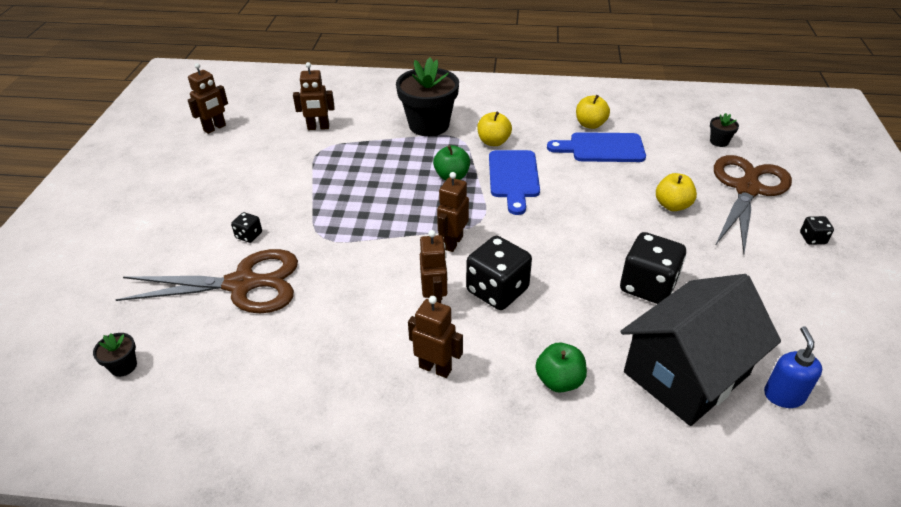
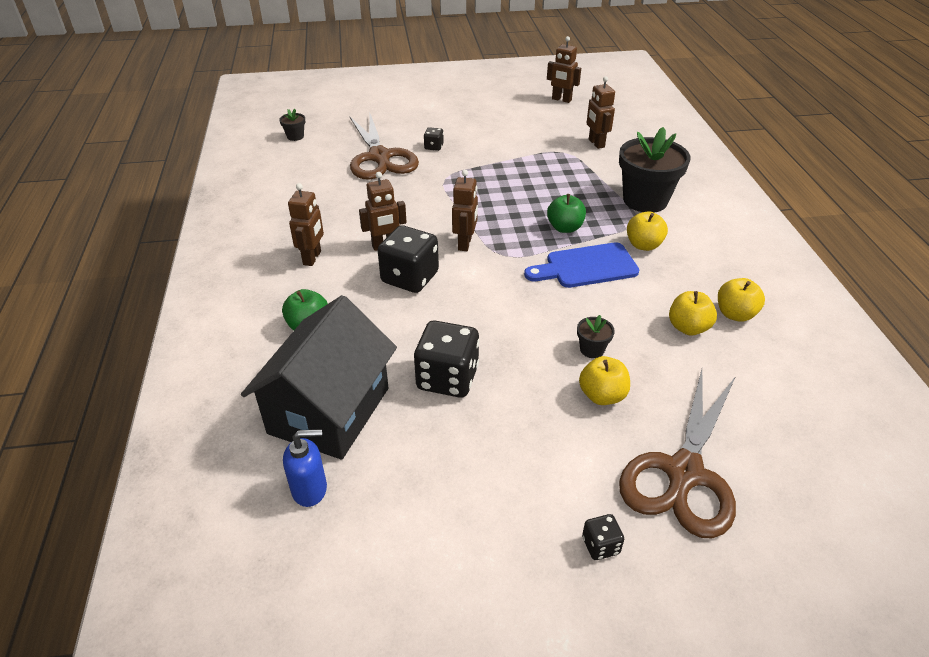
camera: 75 degrees right, 0 degrees up
(453, 243) = (465, 243): brown robot -> brown robot turned 90 degrees clockwise
(602, 148) = (688, 328): blue cutting board -> yellow apple
(686, 373) = (329, 410): black house -> black house turned 75 degrees clockwise
(719, 141) = (788, 445): black flower pot -> black flower pot (592, 349)
(747, 188) = (683, 474): brown scissors -> brown scissors turned 105 degrees clockwise

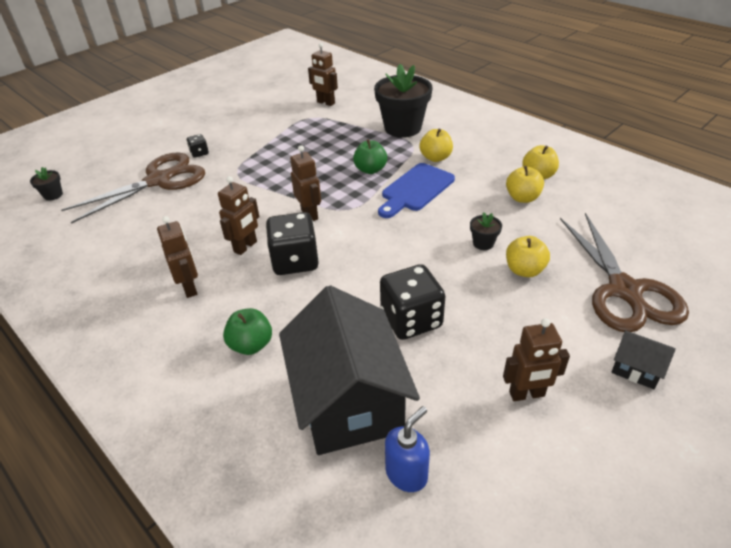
camera: 35 degrees left, 0 degrees up
(380, 158) = (160, 180): brown scissors -> brown scissors turned 75 degrees counterclockwise
(561, 100) = (265, 81): brown robot -> brown robot (527, 394)
(600, 545) = (636, 369): black dice -> black house

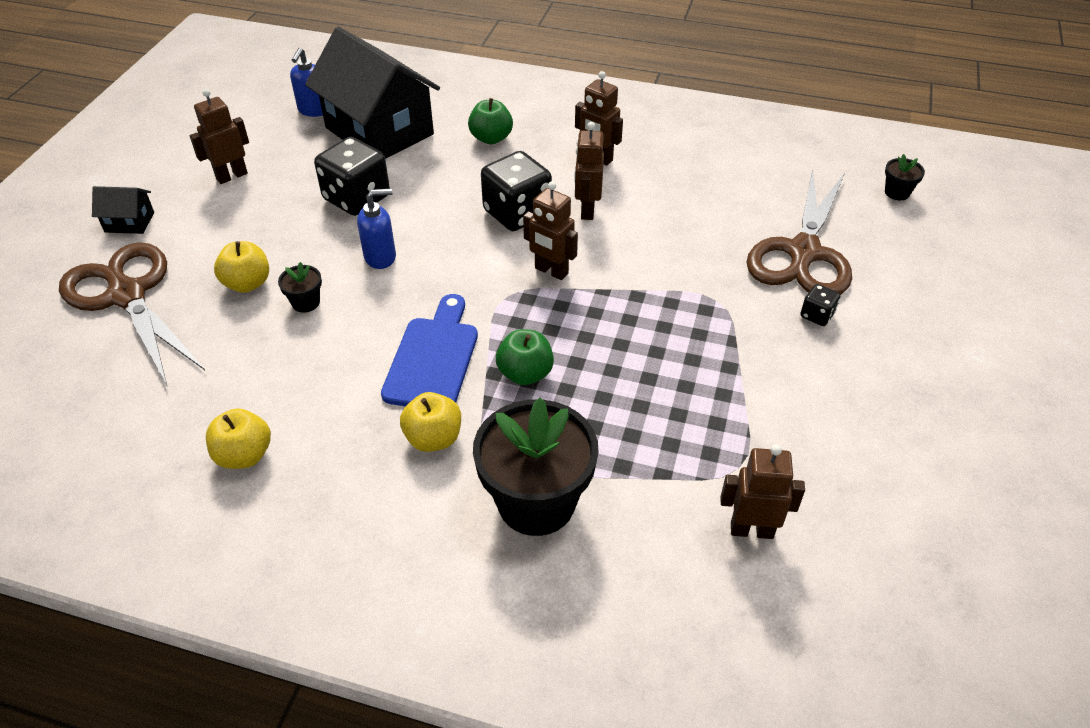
camera: 150 degrees right, 5 degrees up
(416, 259) = (380, 257): none -> blue soap dispenser
(522, 198) = (265, 396): yellow apple -> none

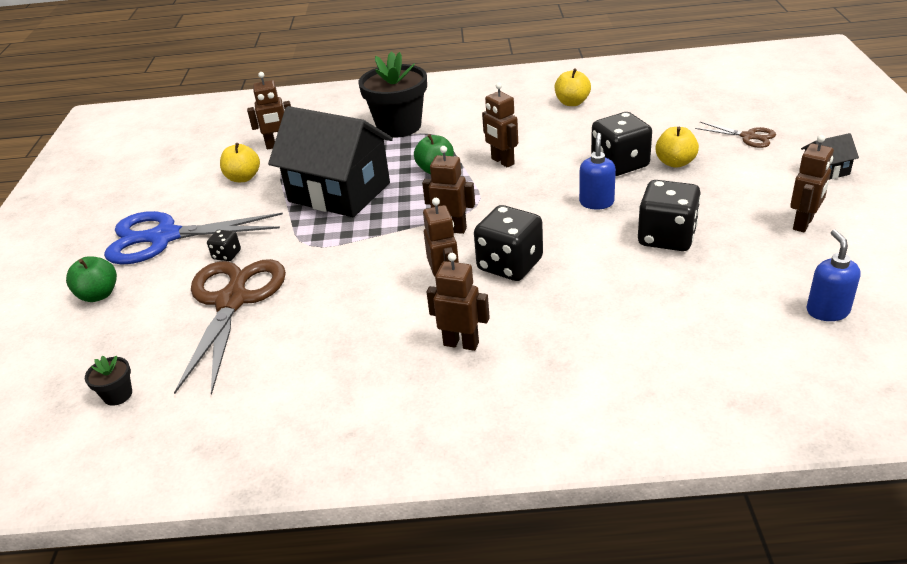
camera: 165 degrees right, 10 degrees down
(126, 294) = (749, 137): brown scissors -> brown scissors, size x0.48
(306, 302) = (620, 164): black flower pot -> black dice
(379, 131) = (724, 307): black house -> black house (339, 192)
(380, 257) = (596, 202): blue soap dispenser -> blue soap dispenser turned 135 degrees clockwise
(433, 358) = (502, 161): blue cutting board -> brown robot
(433, 438) = (473, 132): yellow apple -> yellow apple (243, 178)
(491, 138) = (594, 334): green apple -> green apple (99, 295)
(908, 370) = (163, 237): none -> blue scissors

